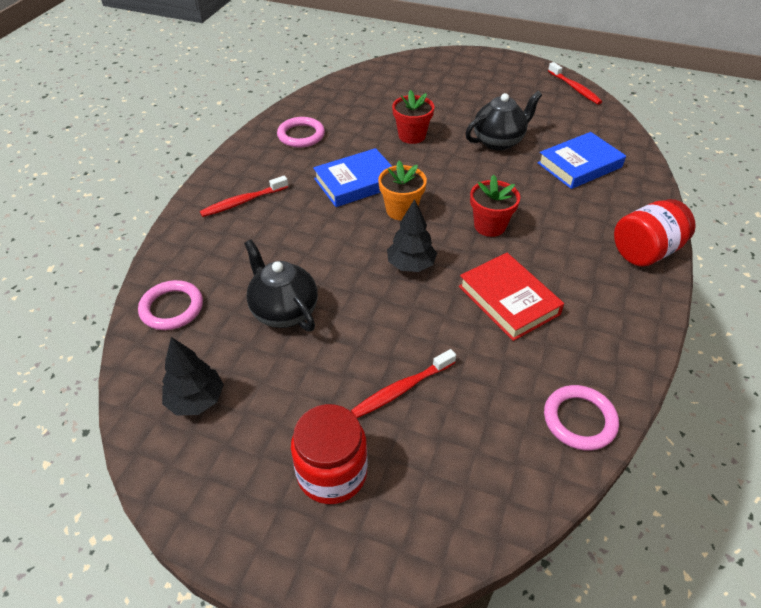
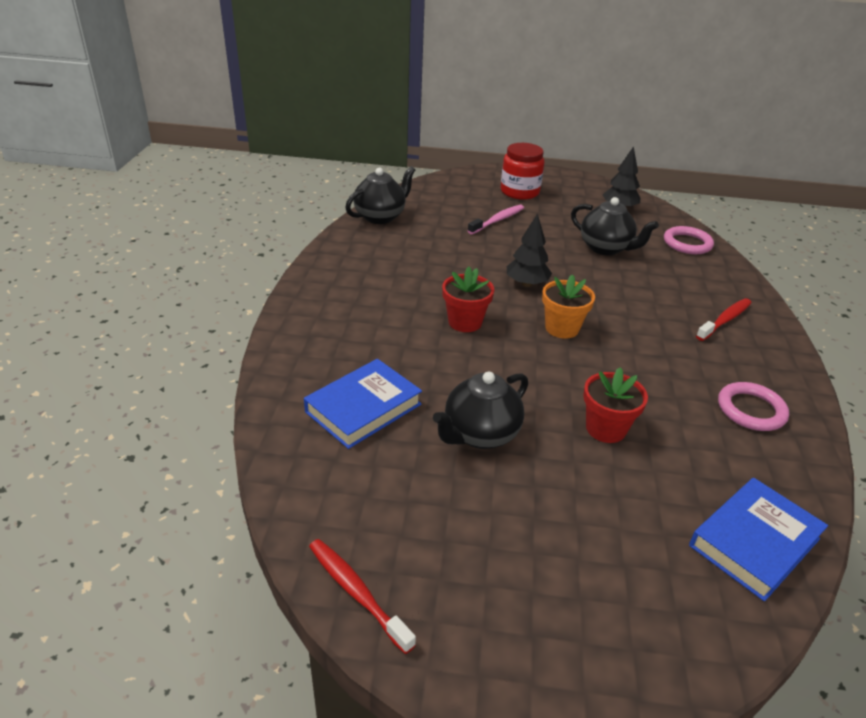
camera: 165 degrees right, 10 degrees down
(356, 182) = (629, 353): blue book -> blue book (754, 542)
(401, 389) = (498, 220): red toothbrush -> pink toothbrush
(508, 300) = (435, 268): red book -> none
(579, 420) = (380, 217): pink ring -> black teapot
(645, 251) = (305, 314): red jar -> none

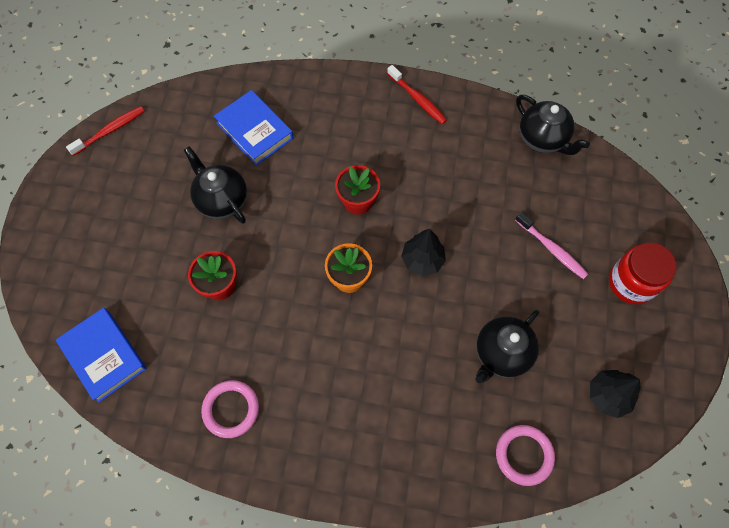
camera: 95 degrees right, 30 degrees up
(725, 320) = (363, 439): red toothbrush -> red toothbrush (417, 99)

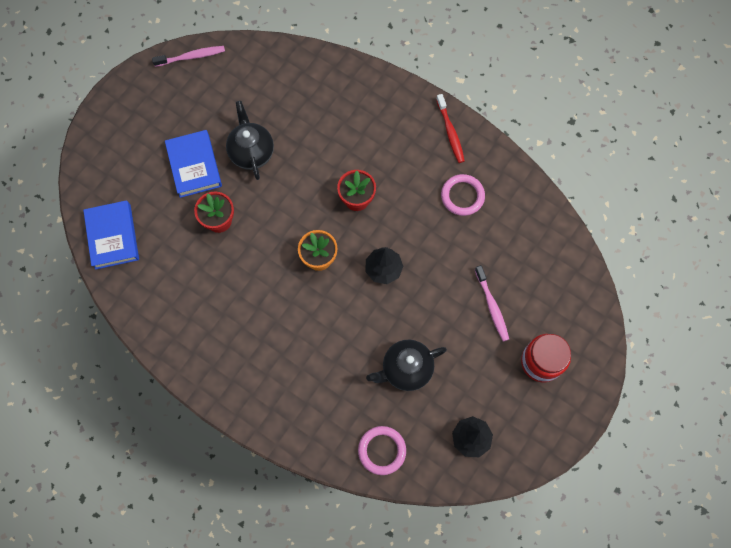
camera: 25 degrees right, 5 degrees up
(110, 131) = (192, 57): red toothbrush -> pink toothbrush
(231, 409) = (185, 317): pink ring -> pink ring (462, 196)
(255, 130) = (304, 104): blue book -> blue book (194, 166)
(542, 139) = (537, 212): black teapot -> none

